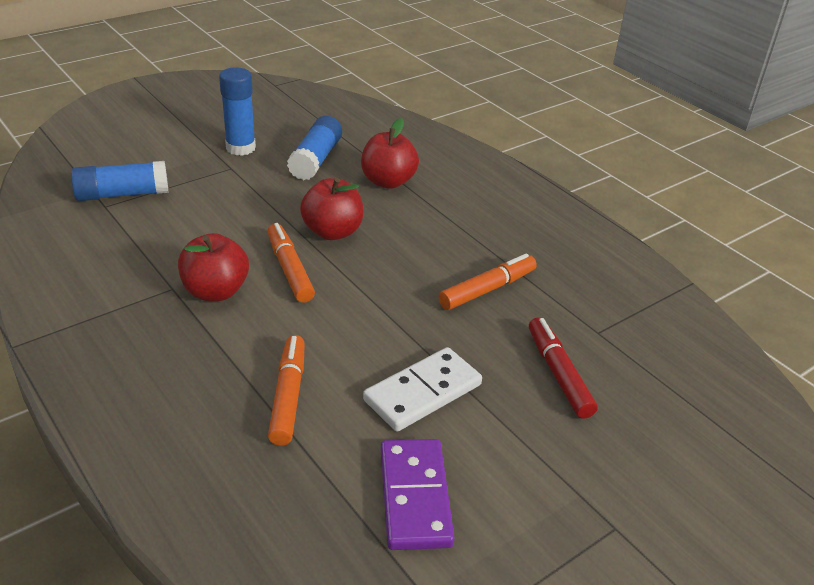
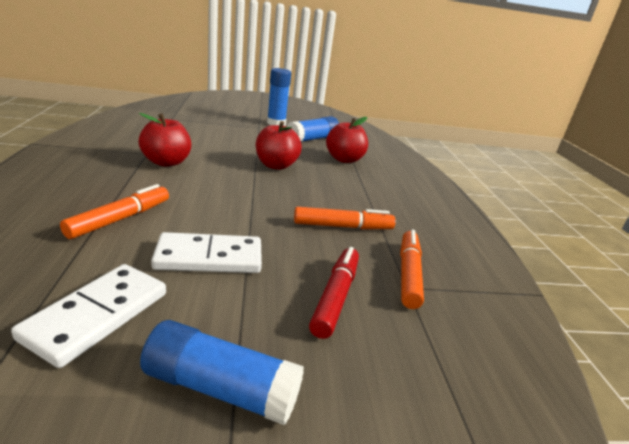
camera: 30 degrees right, 10 degrees down
(123, 194) = (187, 118): blue glue stick -> blue glue stick (221, 388)
(289, 269) = (224, 170): orange marker -> orange marker (408, 274)
(414, 496) = (97, 315): purple domino -> white domino

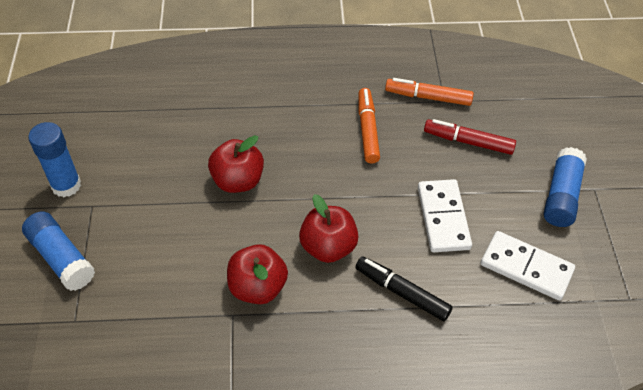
camera: 85 degrees left, 25 degrees up
(120, 219) = (402, 292): orange marker -> black marker
(312, 139) = (130, 144): blue glue stick -> blue glue stick (61, 258)
(344, 159) = (199, 115): red apple -> red apple (328, 247)

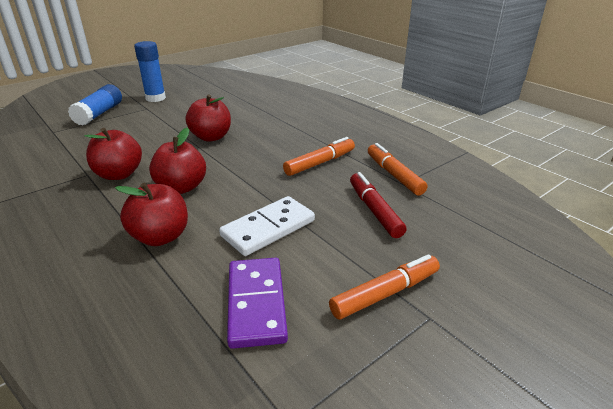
camera: 55 degrees right, 20 degrees down
(402, 292) = (160, 237): black marker -> red apple
(526, 267) = (256, 303): white domino -> purple domino
(561, 195) = (385, 293): blue glue stick -> orange marker

